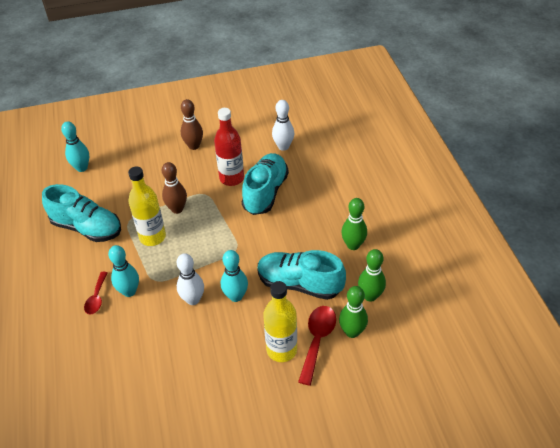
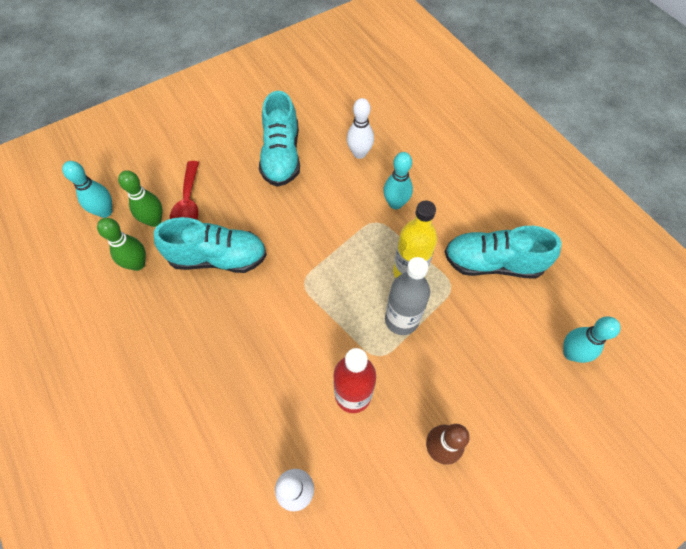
camera: 160 degrees right, 15 degrees up
(96, 298) = (424, 189): red spoon -> none
(177, 209) = (401, 320): brown bowling pin -> grey bottle
(193, 299) = (326, 212): white bowling pin -> white bowling pin (359, 153)
(236, 296) = (283, 226): turquoise bowling pin -> turquoise bowling pin (105, 211)
(265, 192) = (296, 382): turquoise shoe -> turquoise shoe (281, 156)
(281, 350) = (221, 187): yellow bottle -> none
(353, 245) = (162, 326): green bowling pin -> none

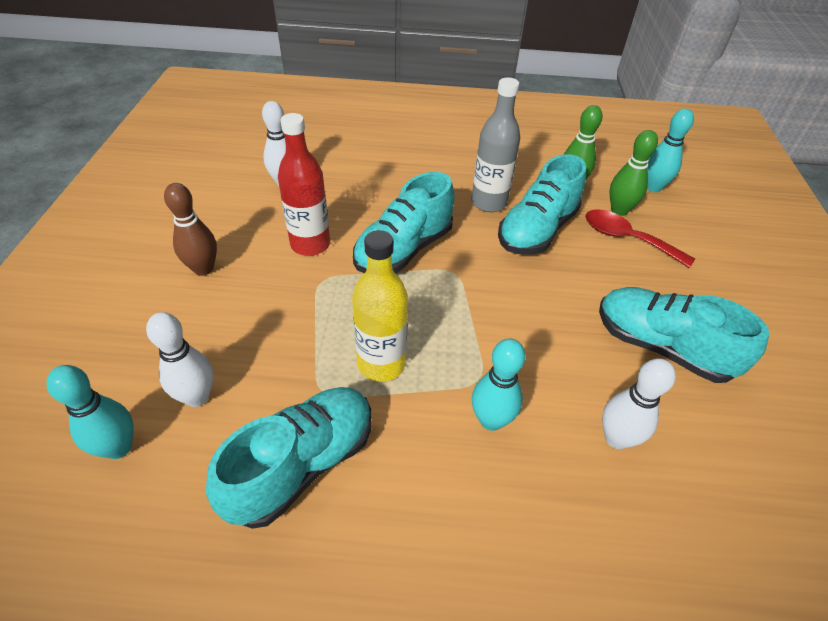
camera: 125 degrees right, 15 degrees down
(306, 327) = (403, 250): none -> turquoise shoe
(401, 320) = (335, 319): grey bottle -> grey bottle (488, 202)
(514, 345) = (197, 397): none -> white bowling pin

